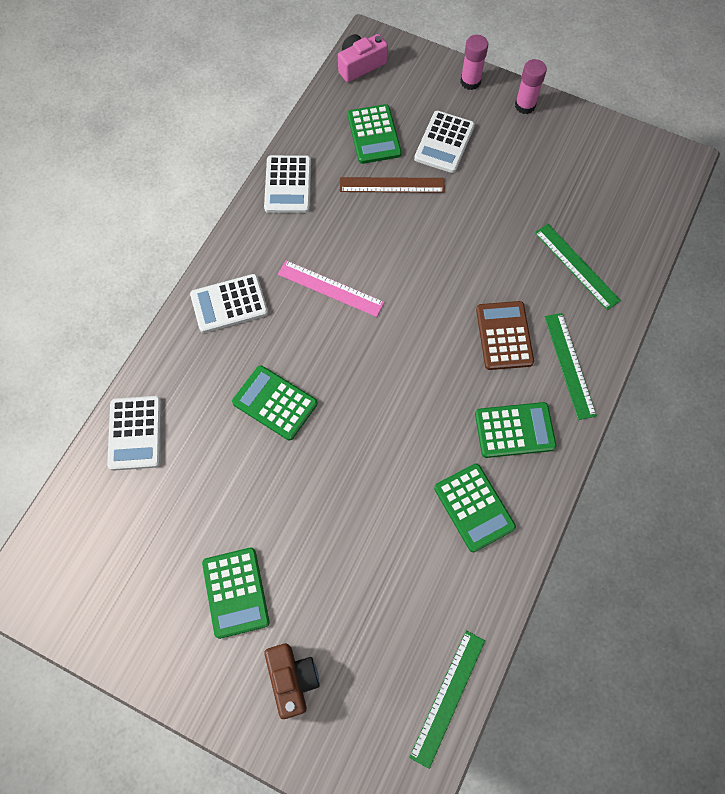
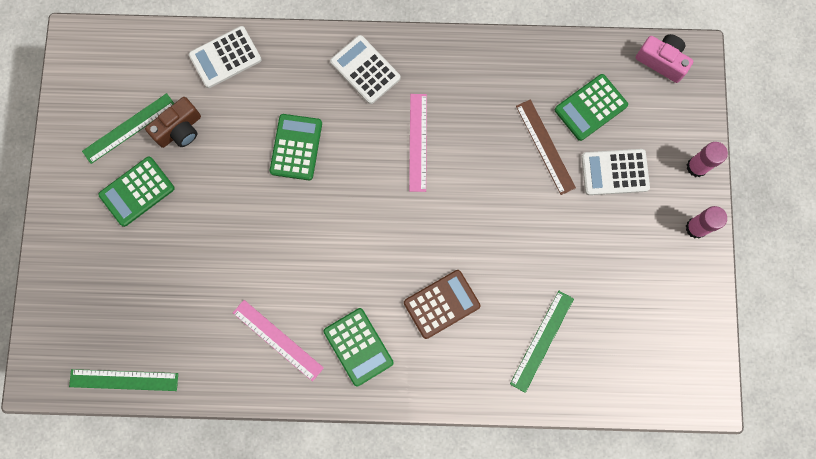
camera: 65 degrees right, 10 degrees up
(288, 185) = (501, 60): white calculator -> none
(292, 679) = (92, 262): brown camera -> brown camera (180, 129)
(474, 507) = (277, 340): green calculator -> pink ruler
(569, 365) = (440, 370): green ruler -> green ruler (129, 128)

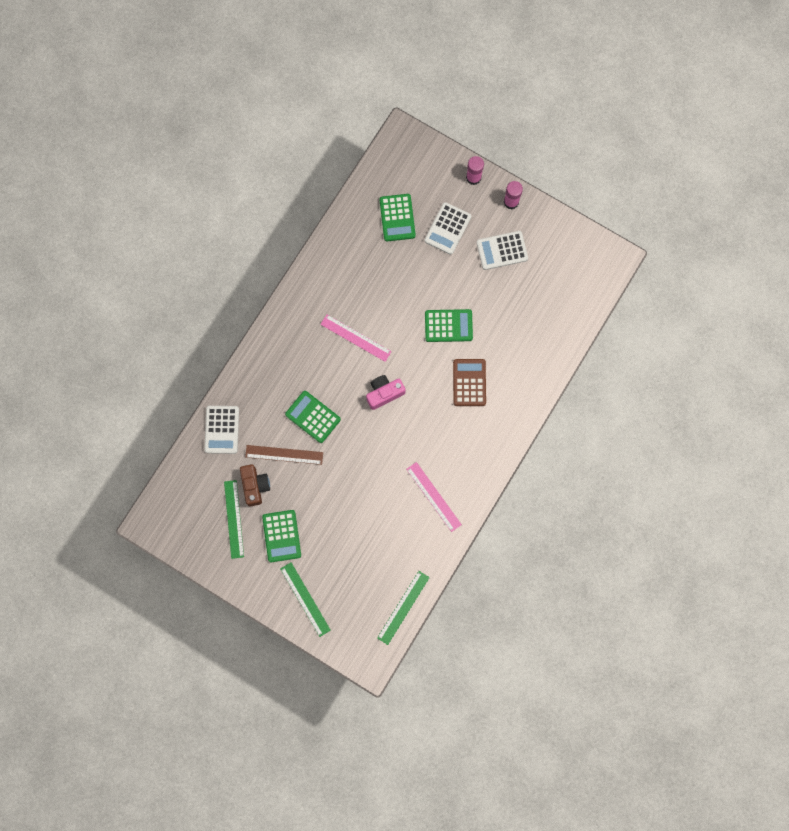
camera: 60 degrees left, 0 degrees up
(277, 340) = (433, 496): pink ruler -> pink ruler turned 75 degrees clockwise
(358, 347) = (466, 449): green calculator -> green calculator (448, 326)
(365, 70) = (286, 343): white calculator -> white calculator (502, 250)
(541, 341) = (526, 335): green ruler -> green ruler (305, 599)
(545, 147) = (406, 261): brown ruler -> brown ruler (284, 455)
(661, 61) = (393, 156): pink camera -> pink camera (384, 393)

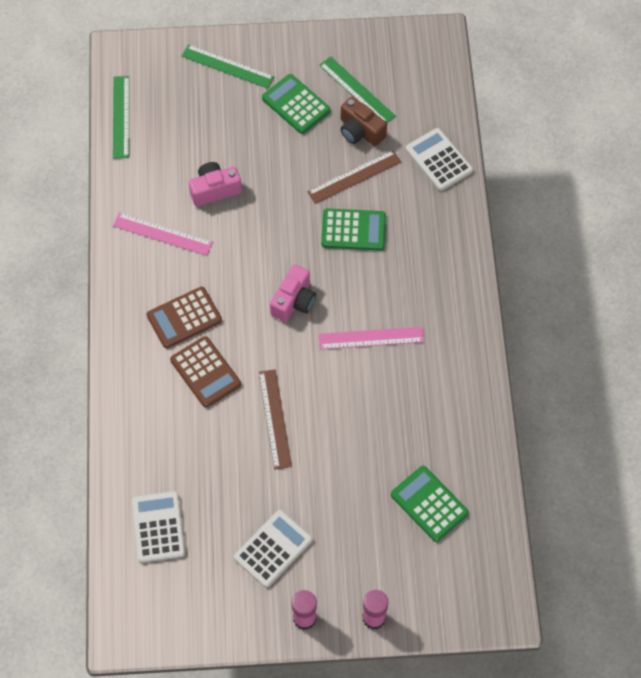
camera: 145 degrees right, 15 degrees down
(379, 506) = (214, 190): none -> pink camera
(447, 228) = (359, 531): white calculator -> white calculator (158, 527)
(448, 326) = (274, 419): green calculator -> brown ruler
(458, 428) = (184, 318): none -> brown calculator

